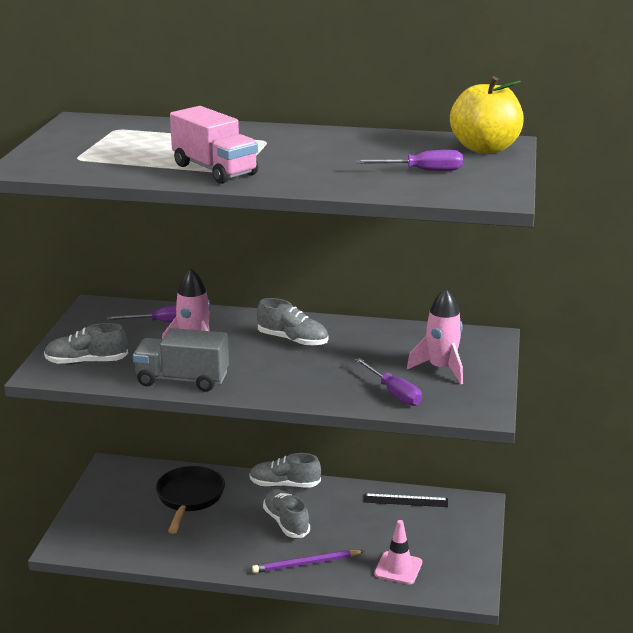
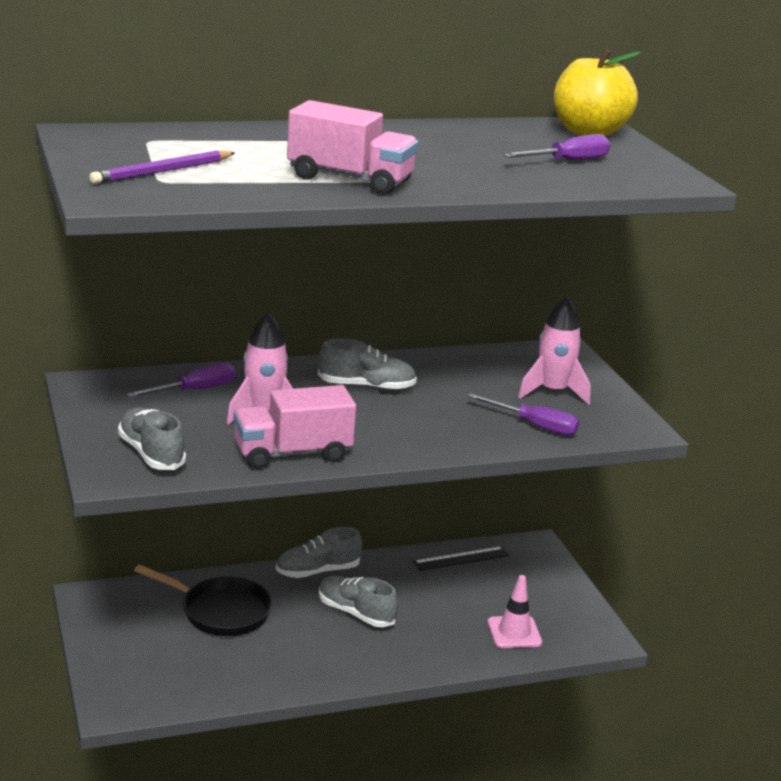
camera: 30 degrees left, 0 degrees up
(86, 362) = (151, 454): grey shoe -> grey shoe turned 90 degrees clockwise
(182, 380) = (292, 453): grey truck -> pink truck
(189, 498) = (220, 611): black pan -> black pan turned 135 degrees clockwise
(306, 564) = (416, 653): purple pencil -> purple pencil (162, 171)

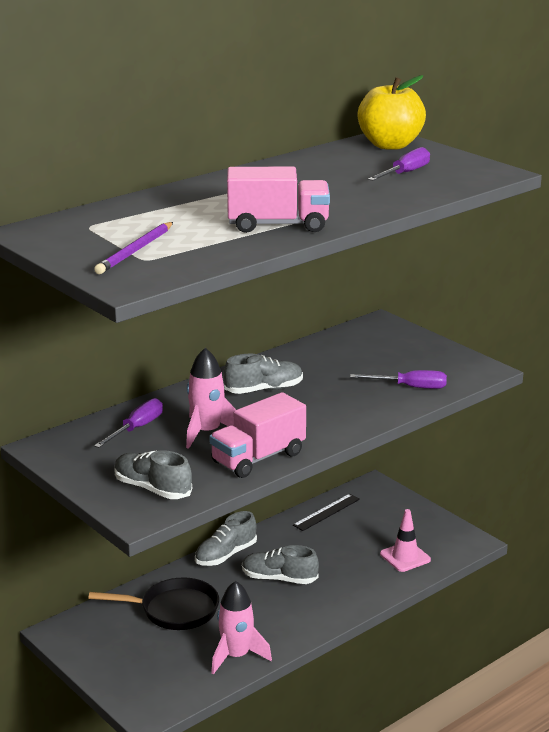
camera: 20 degrees left, 0 degrees up
(553, 392) = (400, 357): pink rocket -> pink rocket (236, 656)

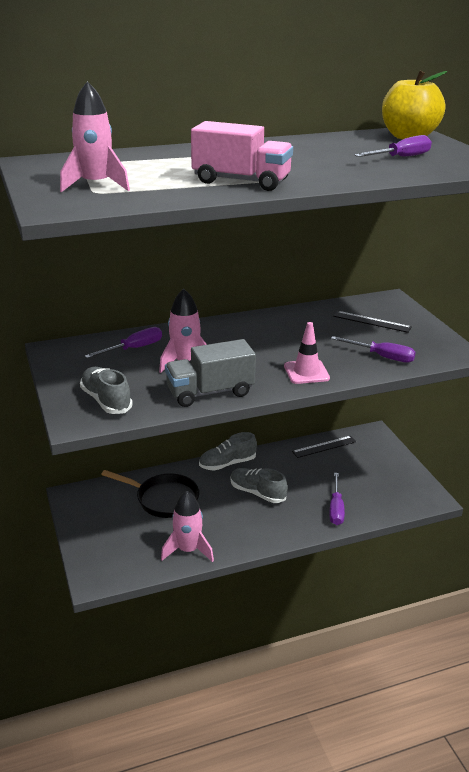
camera: 20 degrees right, 5 degrees up
(135, 251) = (96, 185): purple pencil -> pink rocket
(258, 458) = (210, 392): pink truck -> grey truck
(264, 390) = (256, 336): grey shoe -> none
(375, 575) = (336, 509): none -> purple screwdriver
(376, 351) = (372, 321): none -> black ruler
(405, 557) = (368, 499): pink traffic cone -> pink traffic cone (306, 372)

